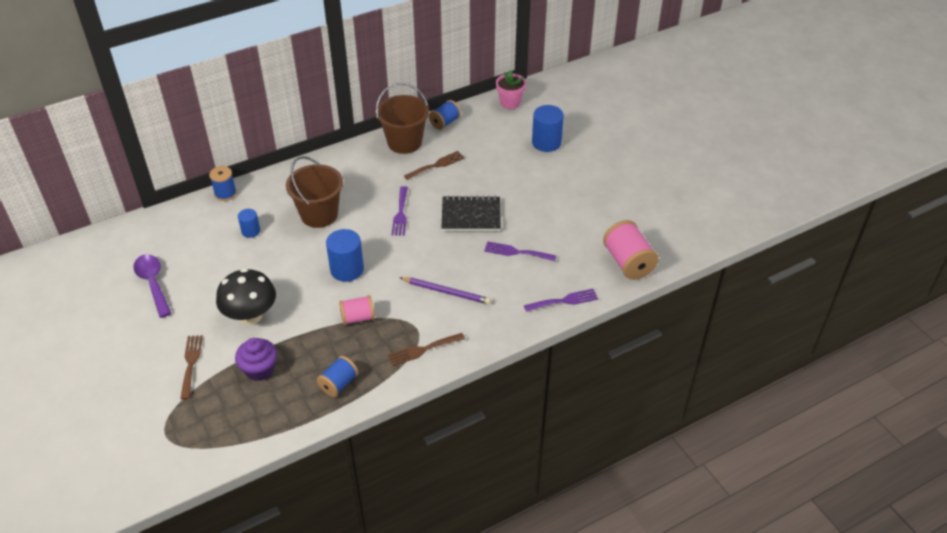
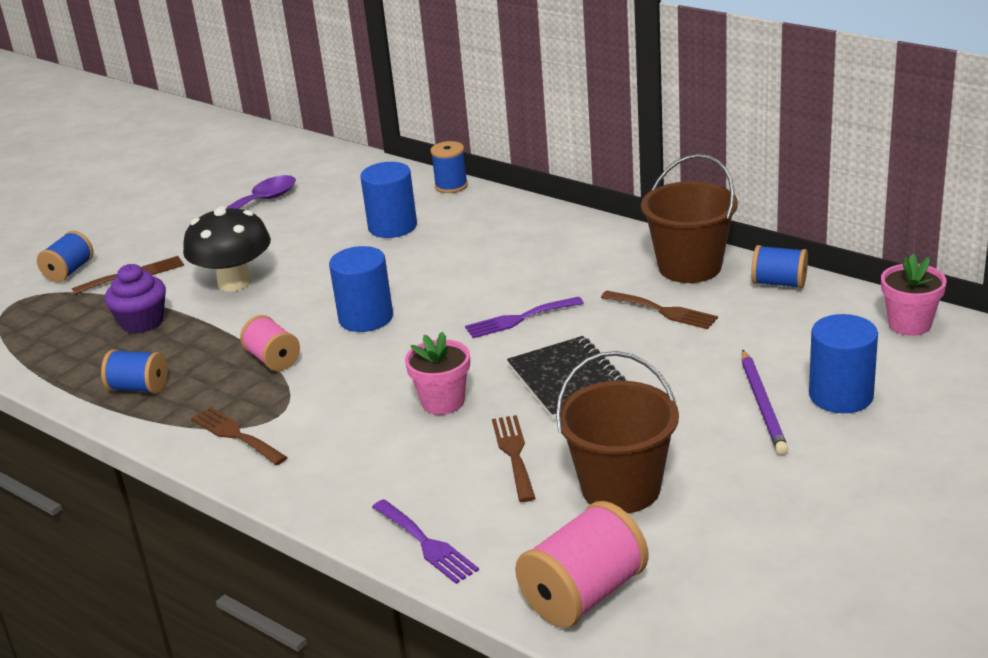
camera: 70 degrees right, 15 degrees down
(149, 397) = (69, 271): none -> blue spool
(251, 231) = (392, 227): blue cylinder -> blue cylinder, size x1.73
(319, 214) = (463, 259): brown bucket -> brown bucket (621, 488)
(446, 292) = (372, 415): purple pencil -> purple pencil (762, 404)
(454, 263) = (443, 402): none -> pink flower pot
(516, 252) = (514, 454): purple fork -> brown fork

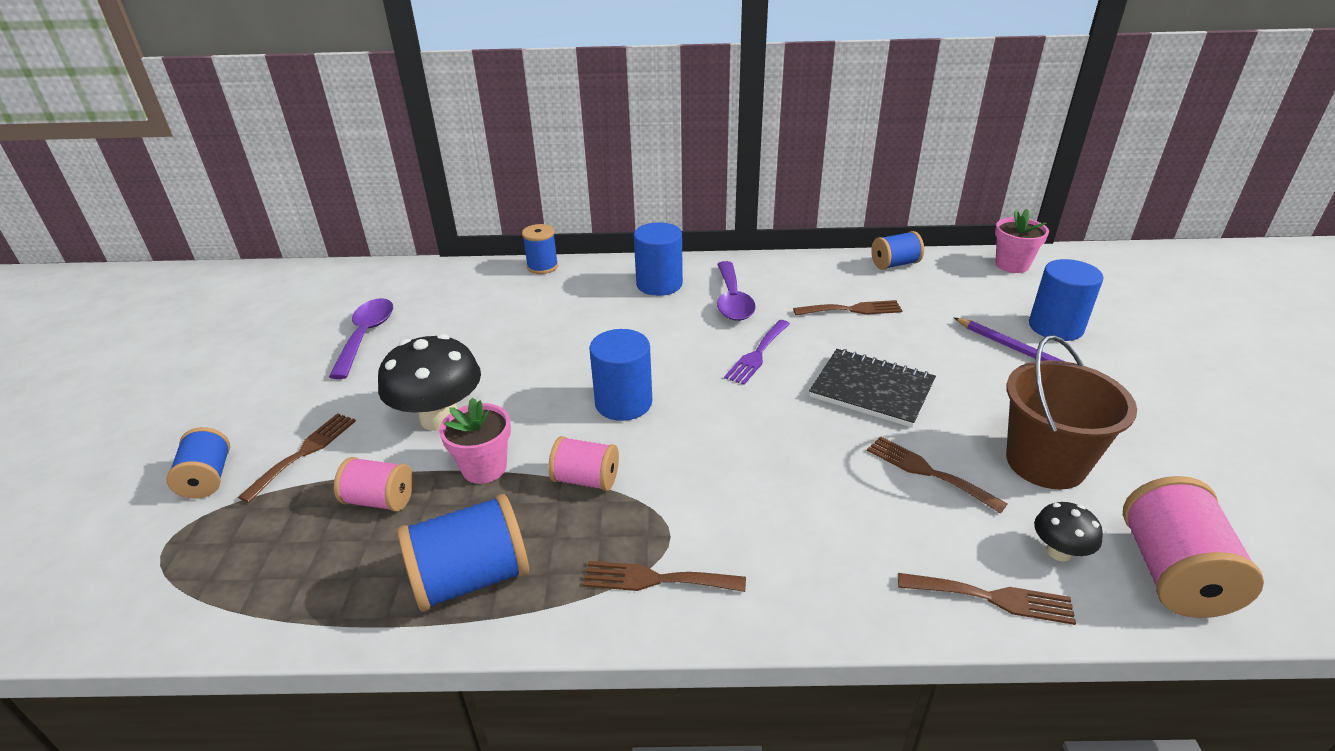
camera: 40 degrees left, 5 degrees up
(138, 388) = (471, 578): blue spool -> blue spool, size x1.60
(142, 322) = (380, 500): purple cupcake -> pink spool
(392, 227) = (535, 314): blue cylinder -> blue cylinder (659, 284)
(426, 544) = (992, 598): purple fork -> brown fork
(443, 402) = (803, 452): pink flower pot -> pink flower pot (484, 468)
(522, 543) = (1059, 552): none -> black mushroom
(567, 266) = (732, 300): none -> purple spoon
(689, 267) = (820, 272): brown bucket -> none

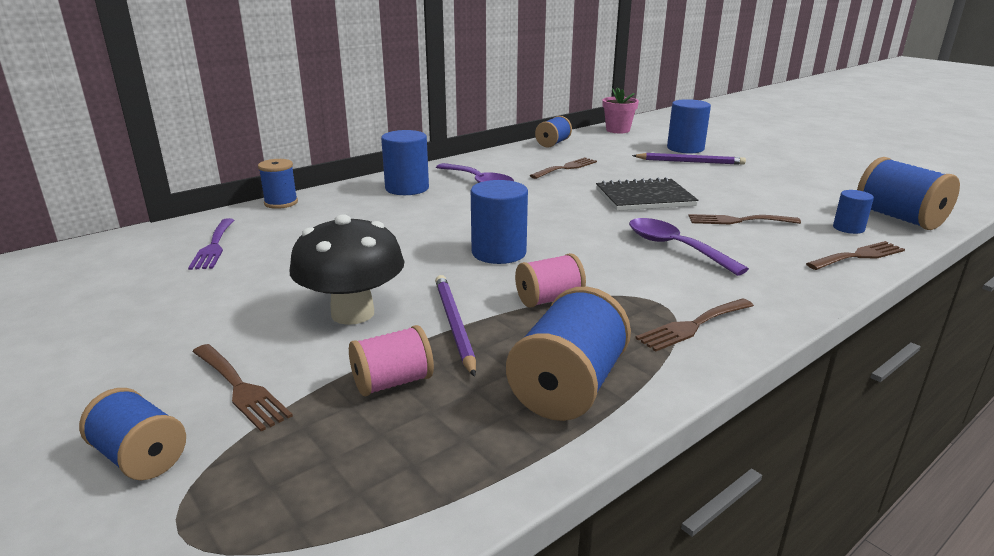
camera: 40 degrees left, 10 degrees down
(304, 452) = (240, 388): brown fork -> brown fork turned 150 degrees clockwise
(366, 336) = (161, 291): purple spoon -> purple spoon (675, 247)
(484, 468) = (454, 325): pink flower pot -> purple pencil
(757, 354) = (546, 202): purple fork -> purple fork (214, 246)
(1045, 462) = (780, 199): brown bucket -> none
(1059, 552) = (848, 228): black mushroom -> blue cylinder
(1172, 573) = (899, 218): pink spool -> blue spool

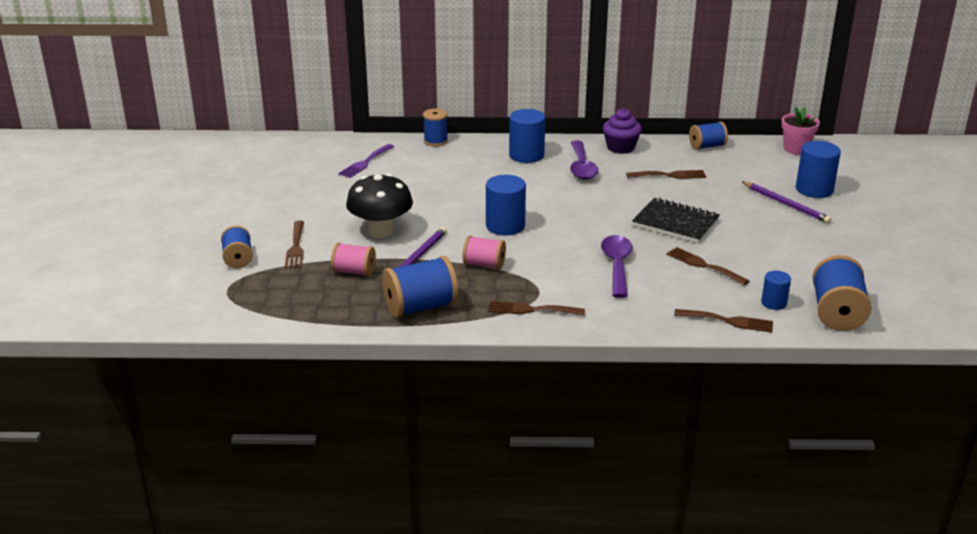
camera: 40 degrees right, 5 degrees up
(485, 161) = (620, 147): none -> purple cupcake

